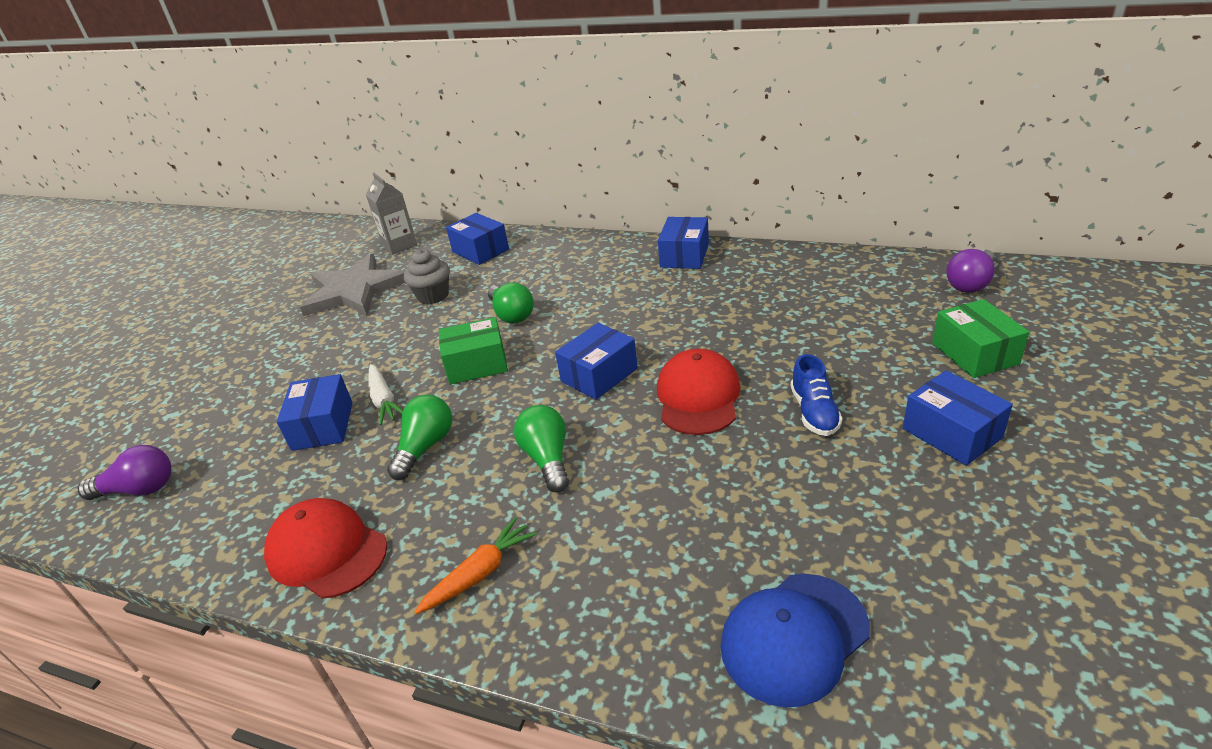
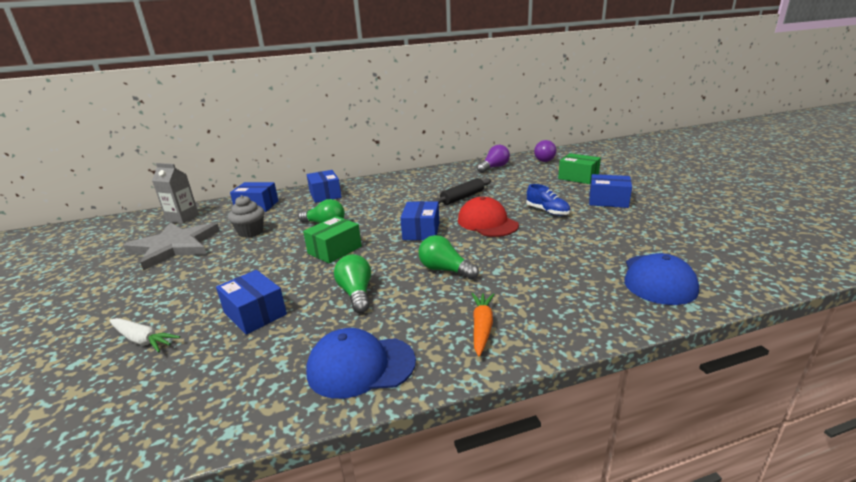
camera: 40 degrees left, 10 degrees down
(139, 490) = (109, 417): purple light bulb -> purple light bulb (494, 167)
(326, 551) = (360, 366): red cap -> blue cap
(384, 400) = (288, 285): white carrot -> white carrot (142, 340)
(684, 256) = (397, 179): blue box -> blue box (325, 195)
(727, 329) = (462, 197): none -> black rolling pin

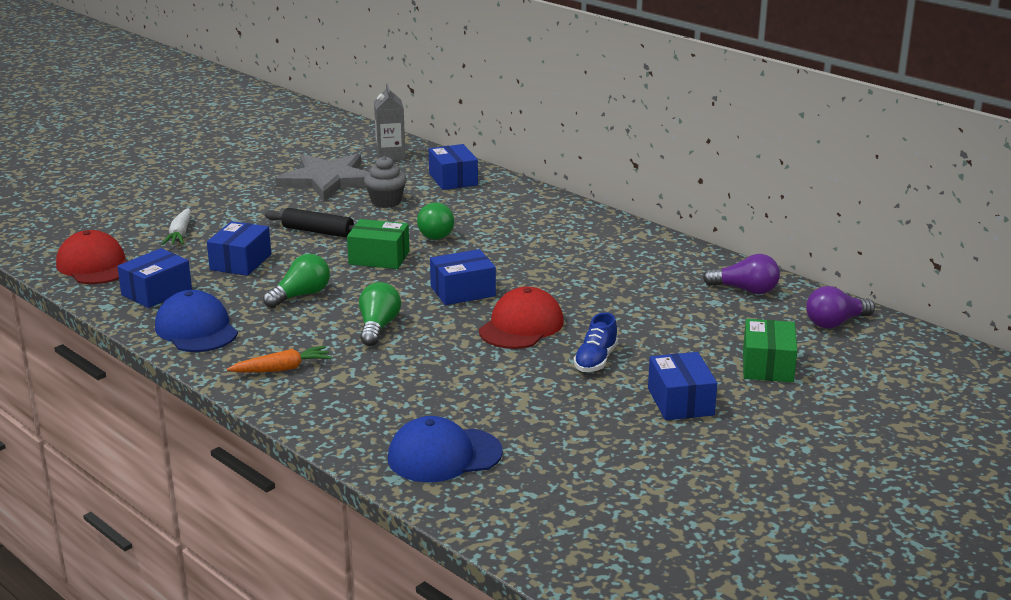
camera: 60 degrees right, 0 degrees up
(114, 423) = (95, 265): none -> red cap
(325, 195) = (521, 204): blue box -> blue box (156, 292)
(462, 197) = (593, 292): black rolling pin -> black rolling pin (318, 231)

